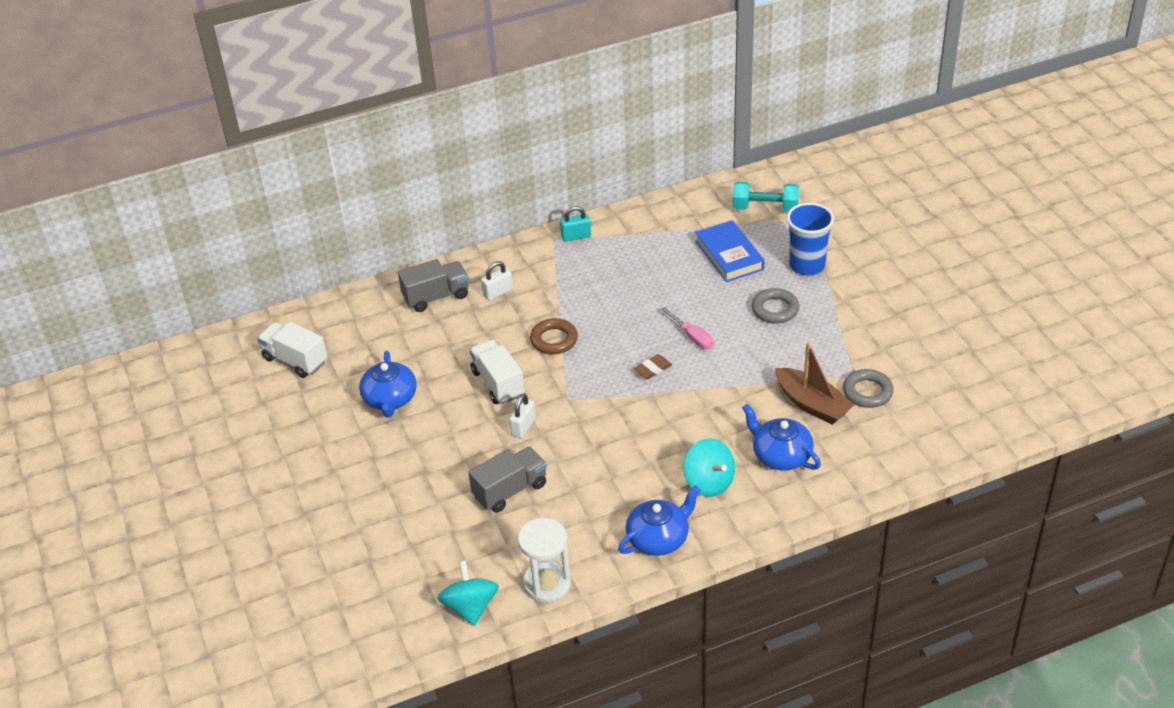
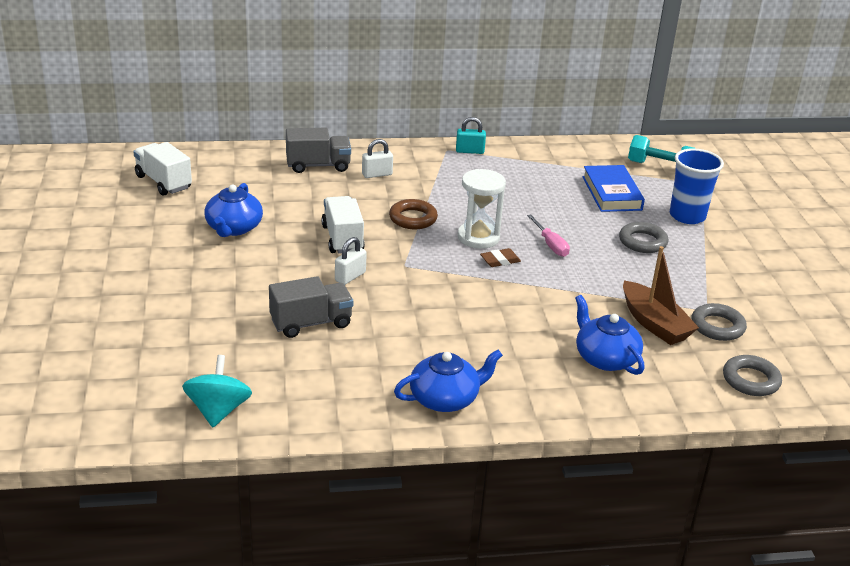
camera: 10 degrees right, 10 degrees down
(547, 583) = (308, 410): white hourglass -> white hourglass (478, 237)
(709, 482) = (519, 363): turquoise spinning top -> none
(910, 444) = (751, 380): none -> grey ring

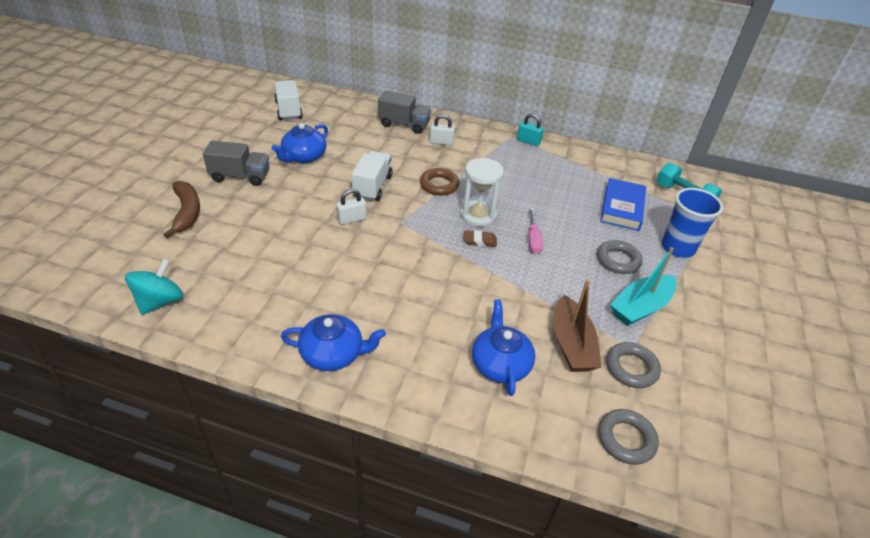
camera: 25 degrees right, 10 degrees up
(154, 321) = (187, 212): none -> brown banana
(311, 323) = (290, 249): grey truck -> grey truck (240, 176)
(690, 276) = (640, 307): none -> turquoise boat

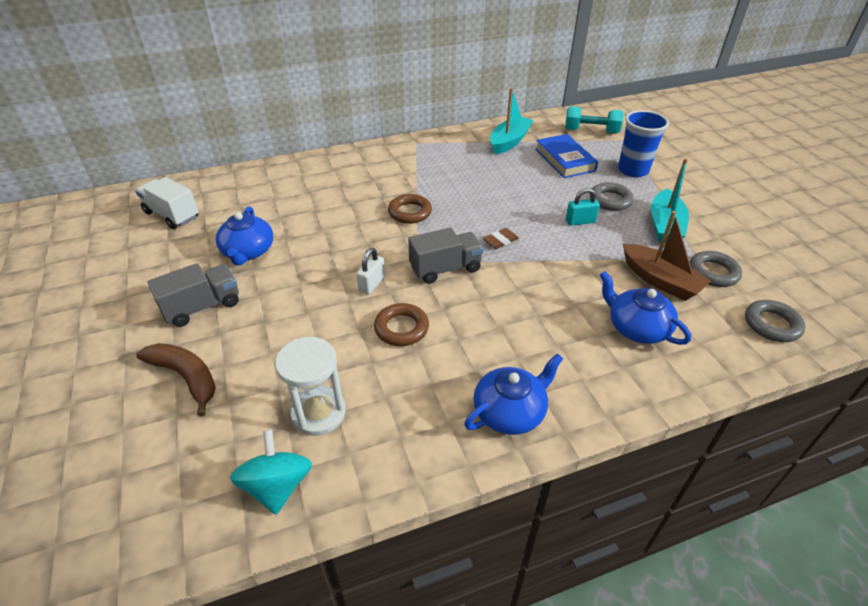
camera: 35 degrees left, 0 degrees up
(334, 258) = (401, 328): none -> brown ring
(372, 186) = (353, 244): white truck -> none
(404, 125) = (311, 175): grey truck -> grey truck (445, 268)
(441, 142) = (365, 175): white padlock -> none
(478, 215) = (473, 221): white hourglass -> white hourglass (318, 413)
(528, 141) = (435, 141): turquoise padlock -> turquoise padlock (580, 221)
(533, 239) = (537, 217): pink screwdriver -> none
(591, 170) = (509, 142): none -> turquoise boat

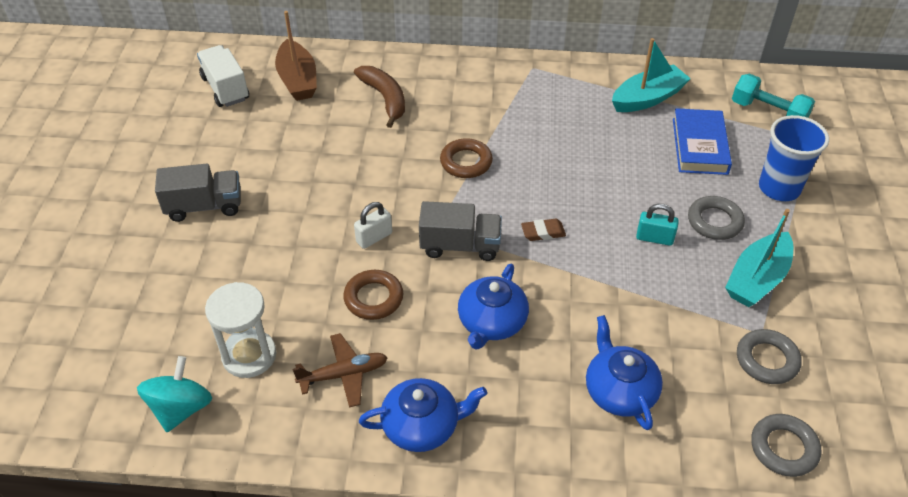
camera: 25 degrees right, 5 degrees up
(186, 377) = (157, 275): brown banana -> brown banana (385, 99)
(248, 251) = (275, 157): blue teapot -> blue teapot (491, 322)
(416, 396) = (344, 374): none -> brown plane
(660, 280) = (692, 346): brown boat -> brown boat (298, 80)

